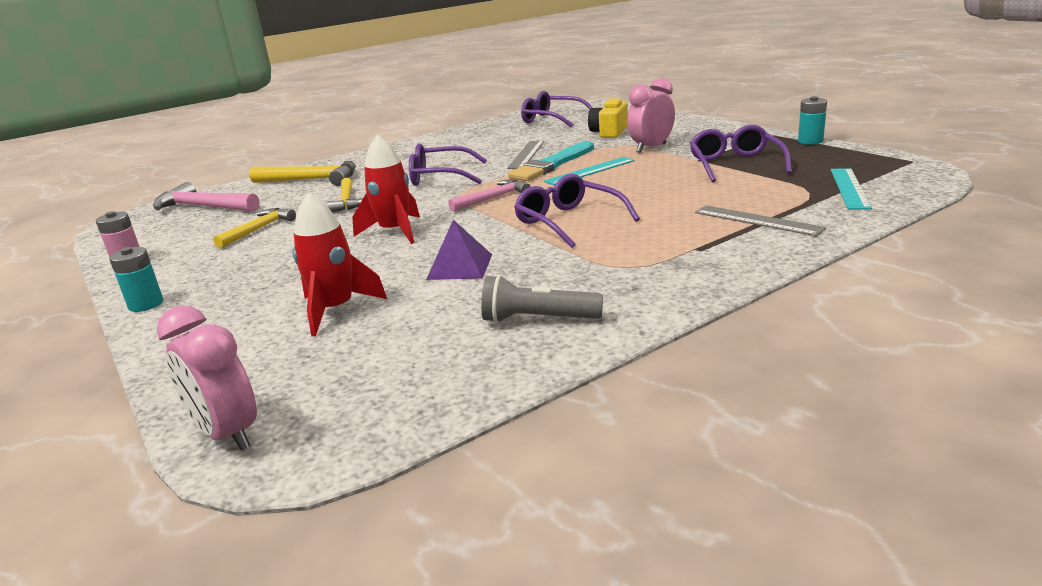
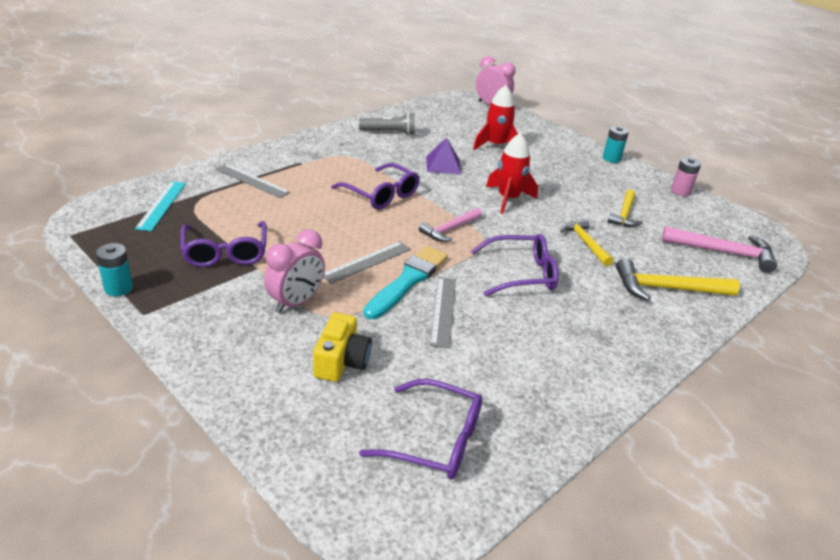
camera: 165 degrees right, 10 degrees up
(590, 171) = (367, 262): turquoise ruler -> grey ruler

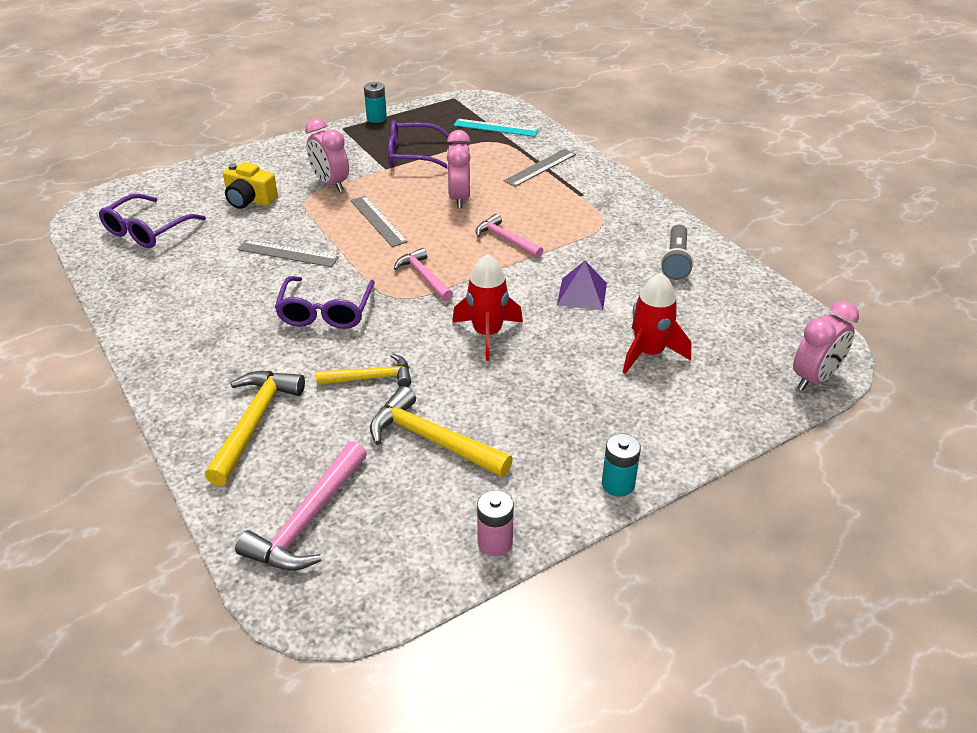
camera: 105 degrees right, 5 degrees up
(315, 219) = (459, 198): none -> pink clock
(381, 194) = (506, 240): purple glasses -> pink hammer
(408, 281) = (340, 240): turquoise brush -> none
(624, 214) = (432, 440): yellow hammer -> yellow hammer, size x1.51

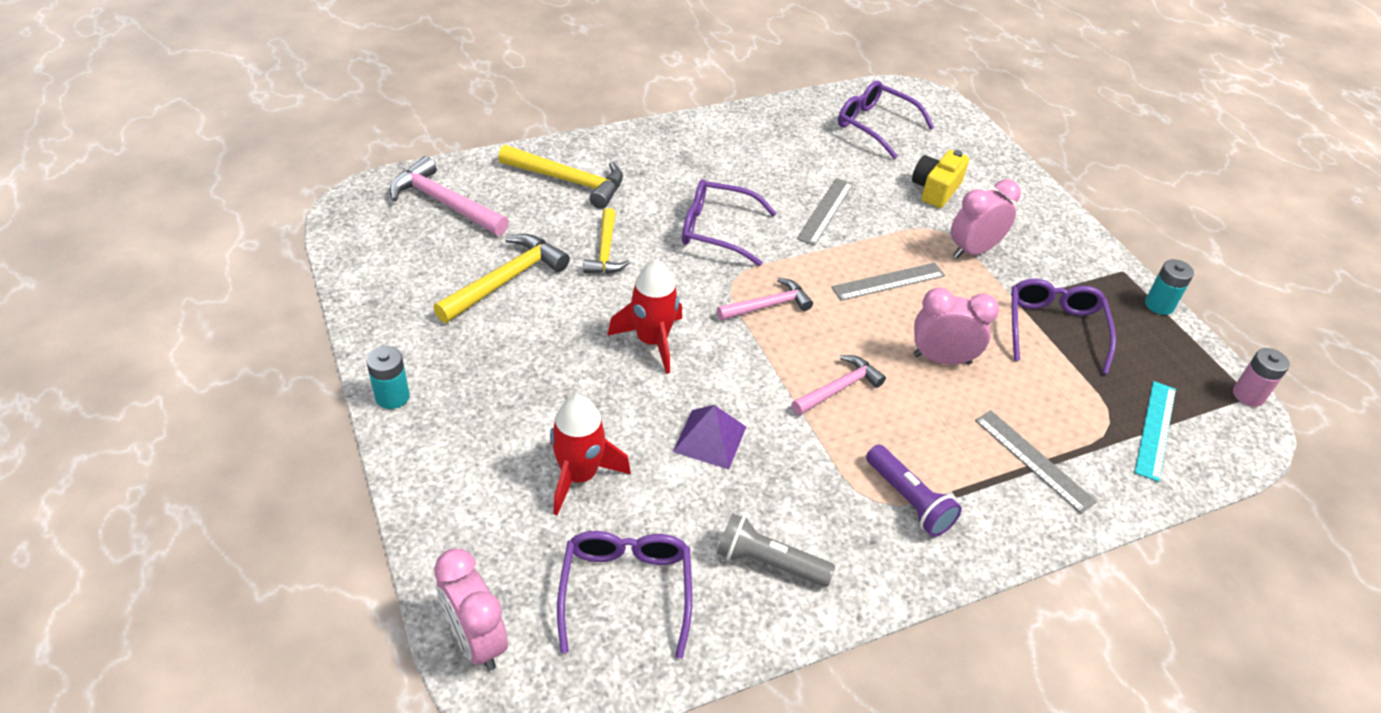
camera: 95 degrees right, 5 degrees up
(495, 542) = (368, 301): pink battery -> pink battery (1248, 395)
(596, 211) = (908, 500): none -> purple flashlight
(733, 317) = (626, 591): none -> purple glasses

